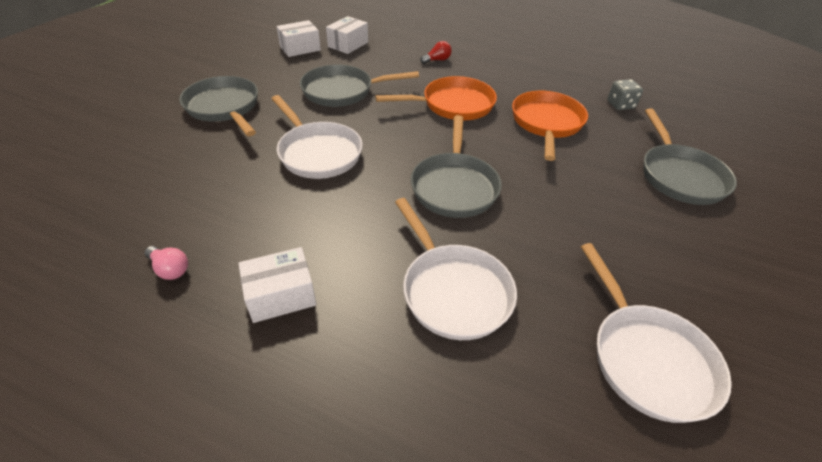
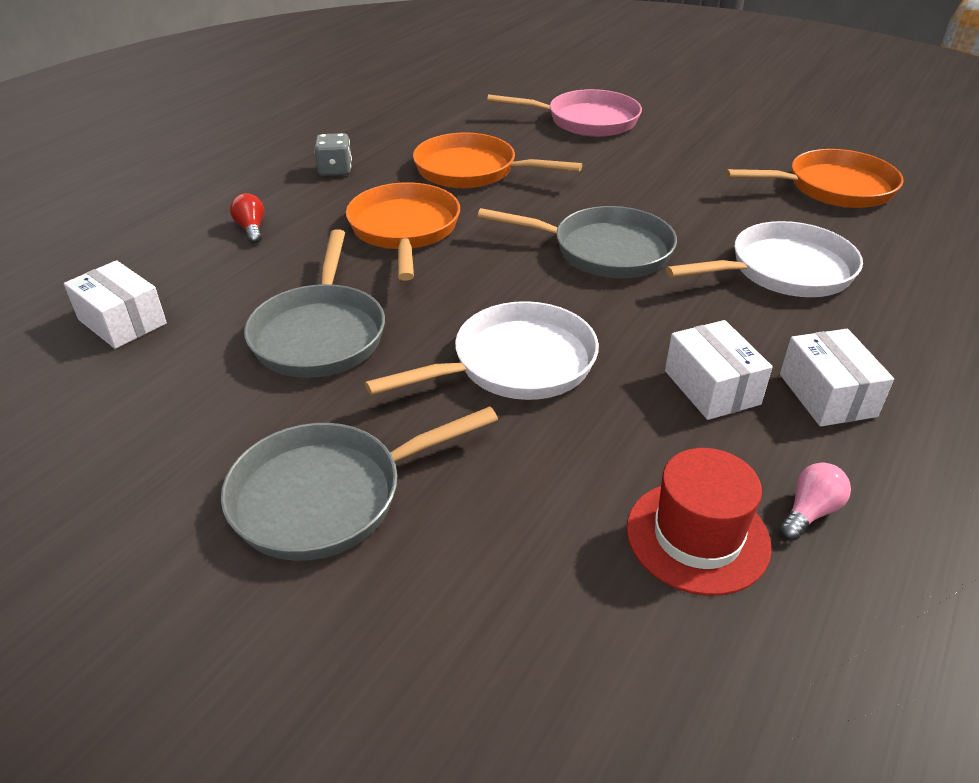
camera: 80 degrees left, 5 degrees down
(166, 219) = (697, 536): none -> red hat
(300, 48) = (95, 389): white box -> white box (711, 387)
(620, 105) = (441, 120): grey dice -> grey dice (335, 170)
(647, 358) = (833, 188): white pan -> orange pan
(679, 176) = (586, 121): grey pan -> pink pan

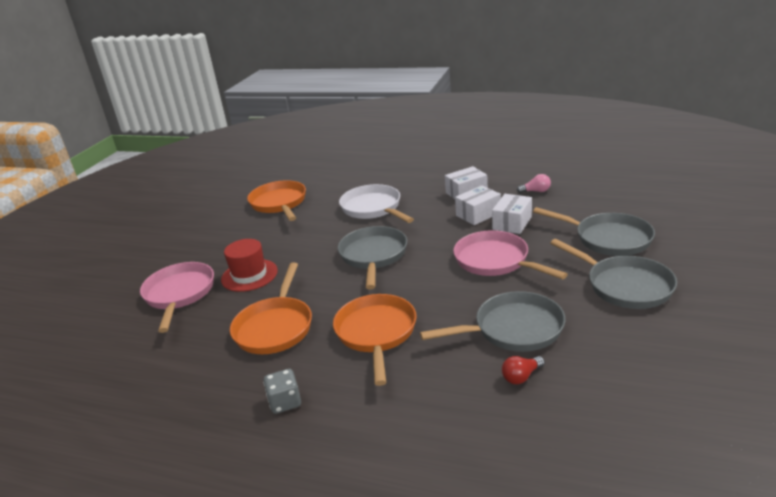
camera: 100 degrees left, 10 degrees down
(122, 321) = (561, 426): white box -> white box (512, 223)
(251, 229) = (404, 413): red light bulb -> red light bulb (521, 377)
(404, 230) = (376, 333): orange pan -> orange pan turned 105 degrees clockwise
(509, 549) = (608, 239): none -> grey pan
(515, 364) = (495, 261): white pan -> pink pan
(697, 536) = (566, 207): red hat -> red hat (249, 275)
(809, 512) = (536, 191): pink light bulb -> pink light bulb turned 150 degrees clockwise

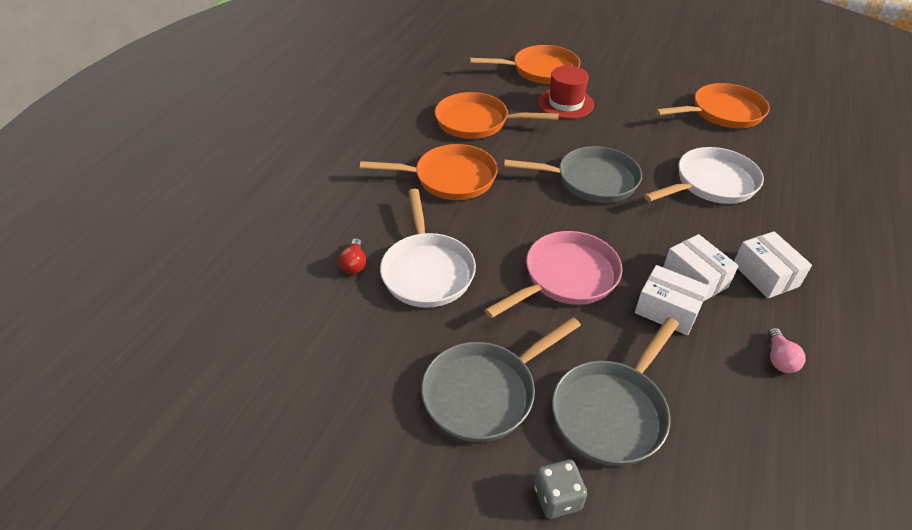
camera: 90 degrees right, 15 degrees up
(179, 294) = (540, 70): pink pan -> orange pan
(285, 402) = (379, 131): grey dice -> grey dice (557, 498)
(513, 329) = (427, 271): grey pan -> white pan
(521, 377) = (354, 264): red light bulb -> red light bulb turned 150 degrees counterclockwise

